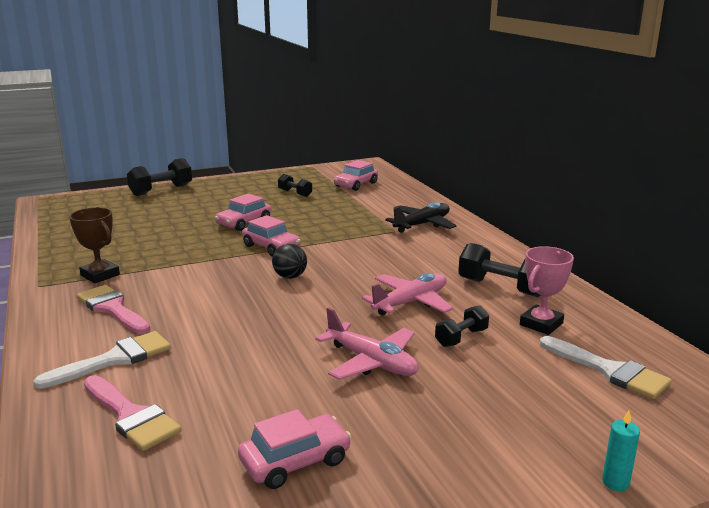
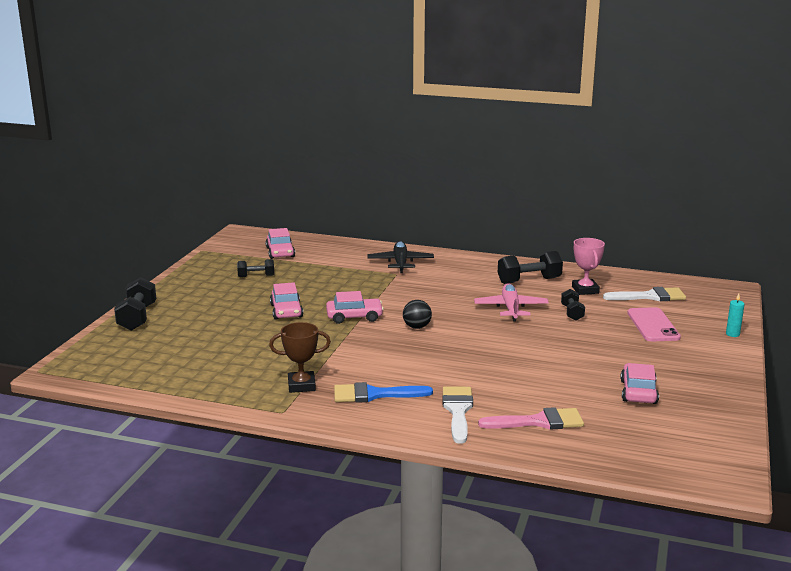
camera: 50 degrees left, 0 degrees up
(112, 309) = (374, 394): pink brush -> blue brush
(371, 362) = (566, 343): pink plane -> none
(523, 403) = (653, 325): none -> pink phone

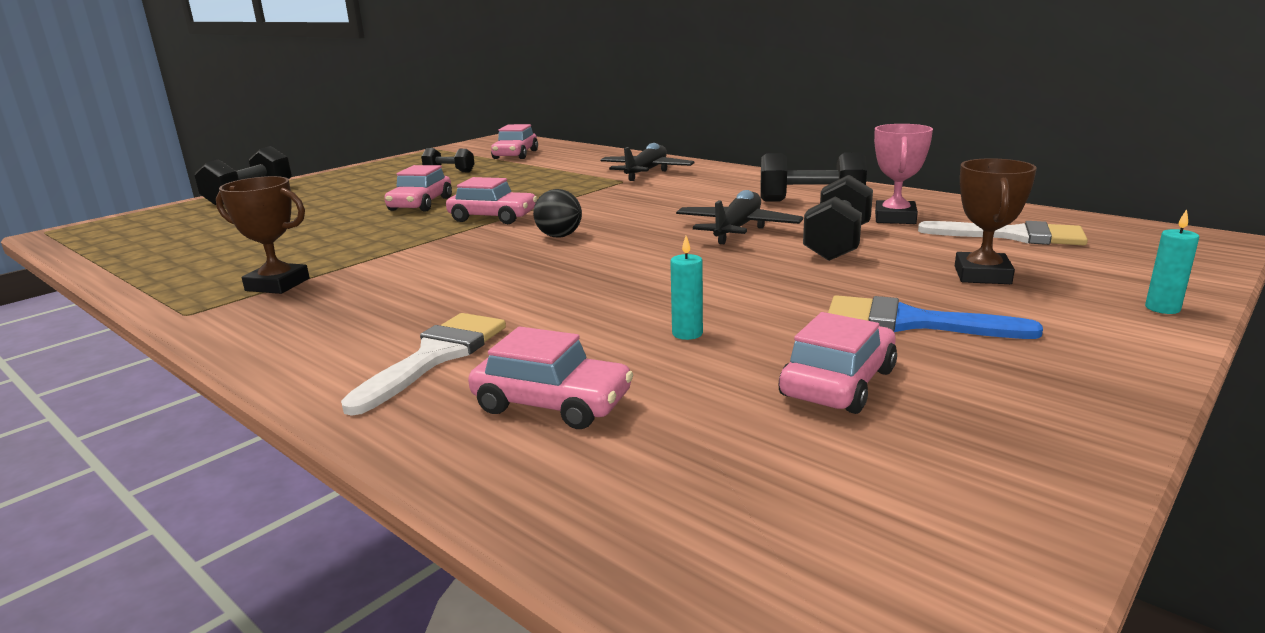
camera: 25 degrees right, 0 degrees up
(374, 394) = (351, 311): blue brush -> blue brush (911, 322)
(511, 309) = (737, 229): pink plane -> black plane
(538, 422) = (552, 403): pink brush -> pink car
(556, 379) = (687, 333): none -> turquoise candle
(572, 313) = (837, 243): black dumbbell -> black dumbbell, size x1.66
(653, 325) = (982, 275): pink phone -> brown trophy

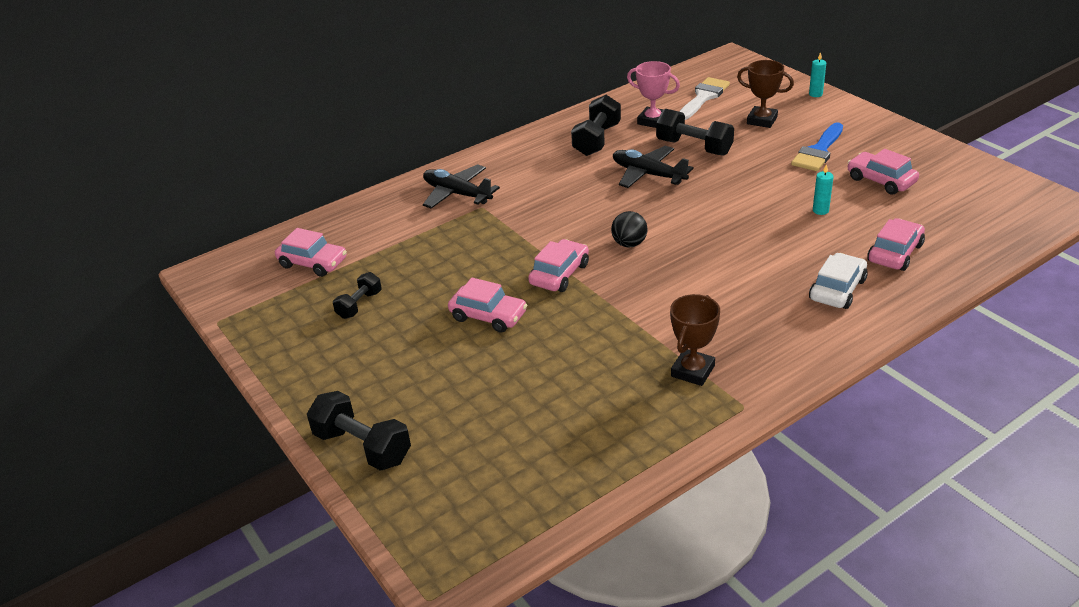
camera: 75 degrees left, 15 degrees up
(435, 357) = (837, 289): white brush -> white car

